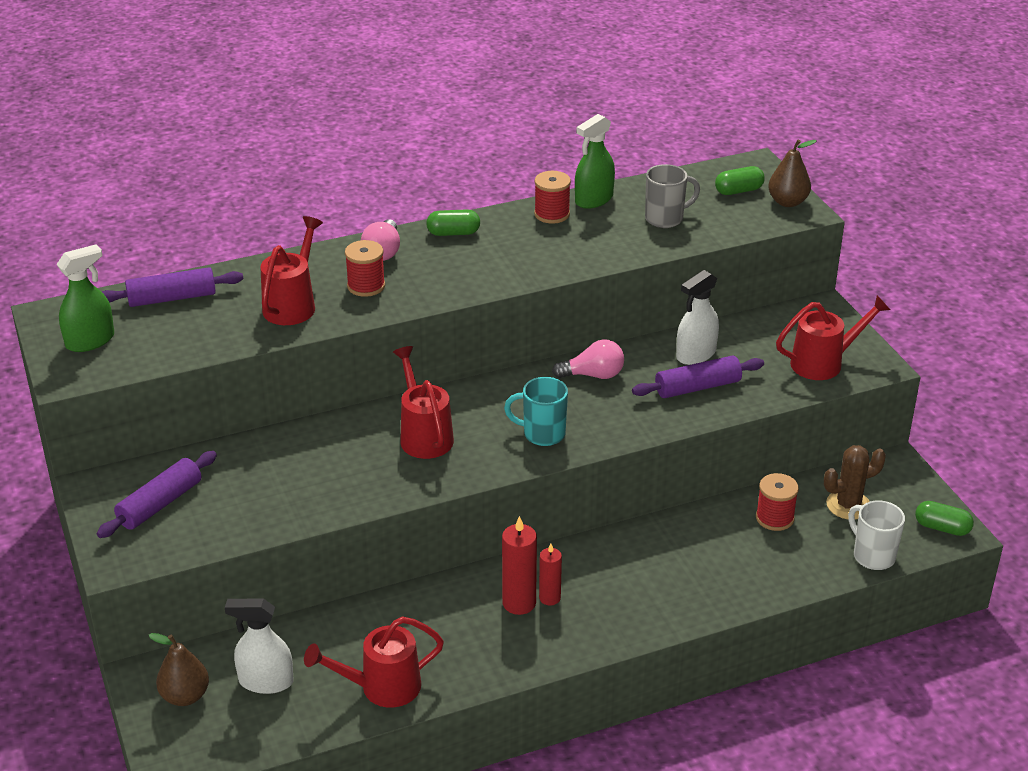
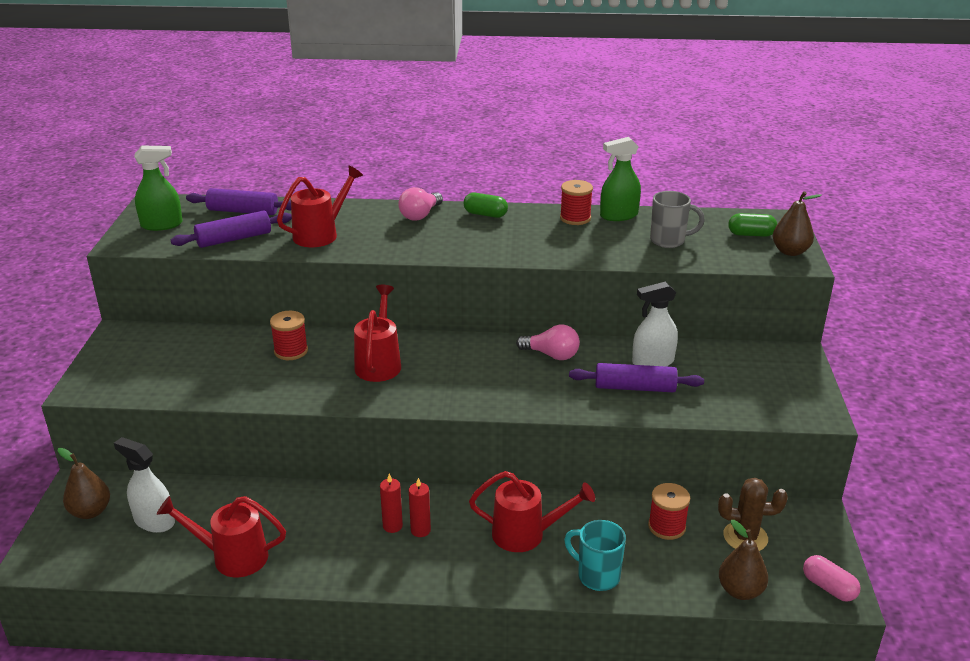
camera: 25 degrees right, 5 degrees down
(160, 504) = (149, 357): purple rolling pin -> purple rolling pin (234, 239)
(366, 286) = (386, 234): red spool -> red spool (291, 351)
(519, 603) = (392, 526): red candle -> red candle, size x0.64
(542, 434) = (473, 388): turquoise mug -> turquoise mug (597, 576)
(824, 363) = (767, 398): red watering can -> red watering can (526, 534)
(872, 556) = (740, 591): white mug -> brown pear
(942, 528) = (828, 587): green capsule -> pink capsule

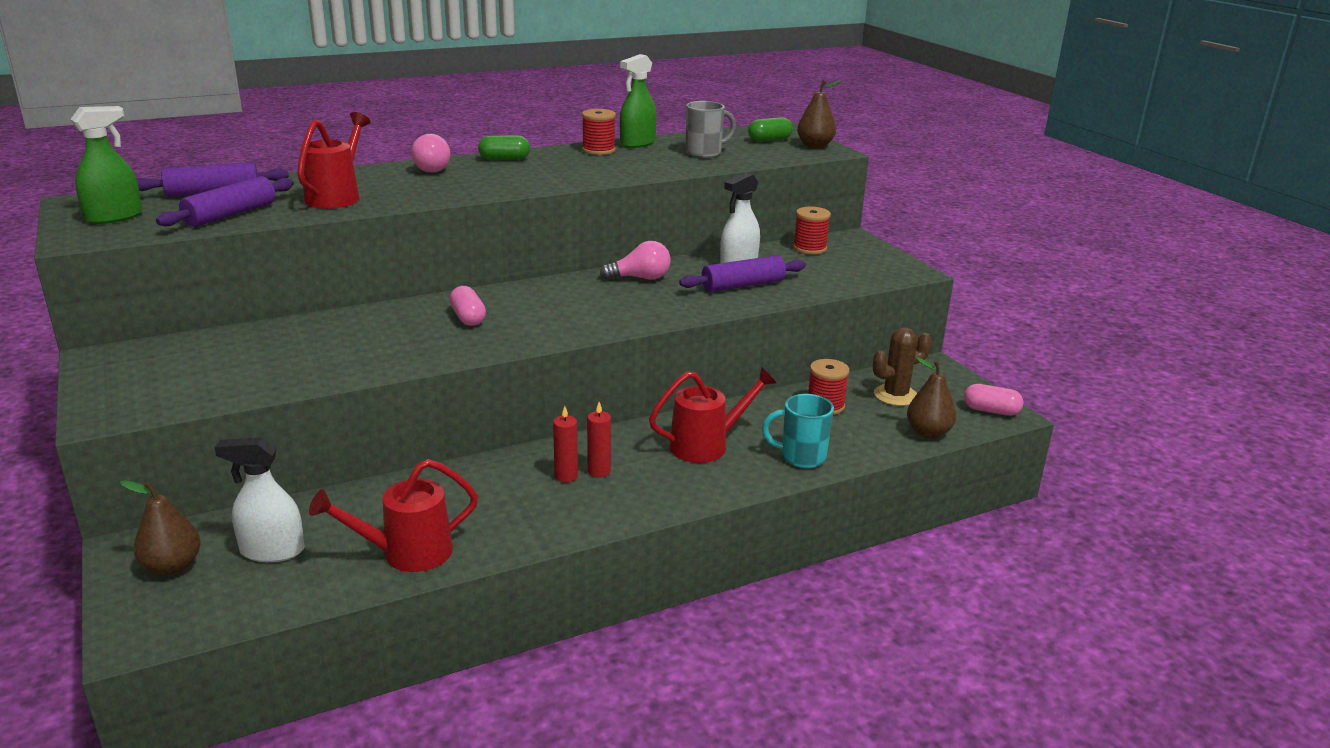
camera: 30 degrees left, 5 degrees down
(291, 351) = (353, 329): red spool -> red spool (809, 248)
(379, 363) = (468, 318): red watering can -> pink capsule

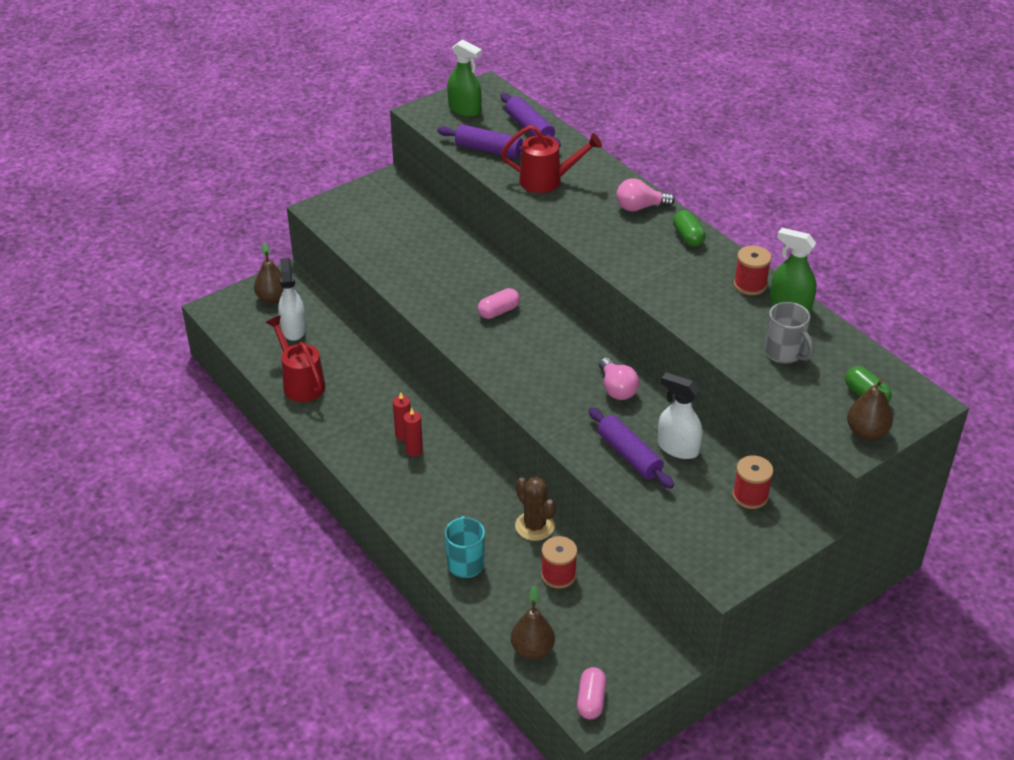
camera: 80 degrees right, 15 degrees up
(707, 445) = (467, 504): red watering can -> none
(895, 395) = (596, 626): brown cactus -> brown cactus (534, 526)

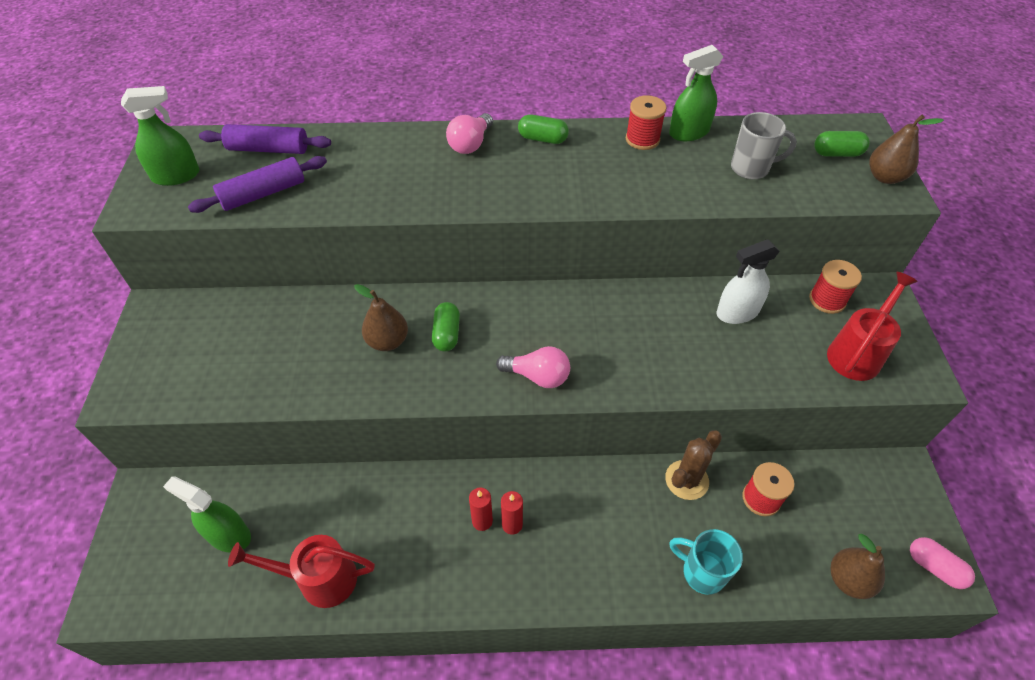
camera: 55 degrees left, 10 degrees up
(273, 298) = (158, 527): brown pear -> brown pear (387, 341)
(293, 329) = (228, 535): white spray bottle -> green spray bottle
(498, 311) = (446, 334): pink capsule -> green capsule
(534, 526) = (686, 480): brown cactus -> brown cactus turned 45 degrees counterclockwise
(547, 181) = (362, 180): red watering can -> red watering can (857, 353)
(617, 389) = (629, 309): pink light bulb -> pink light bulb (537, 376)
(629, 455) = (725, 351): purple rolling pin -> none

